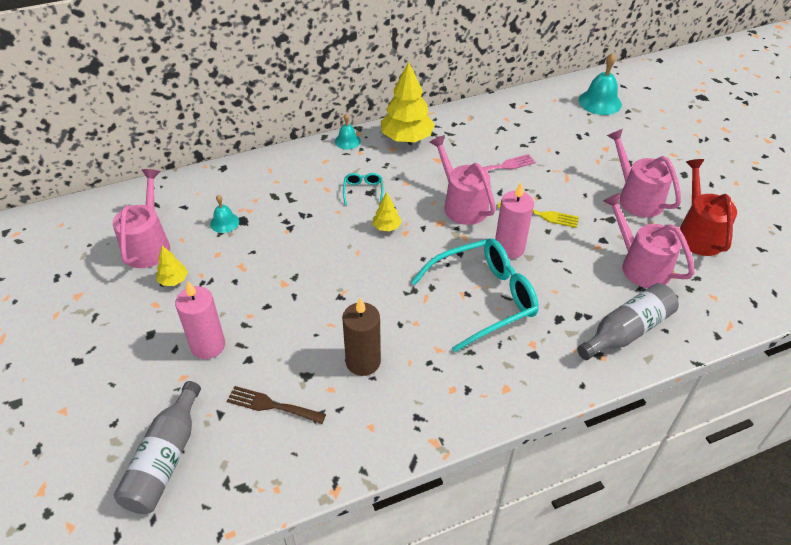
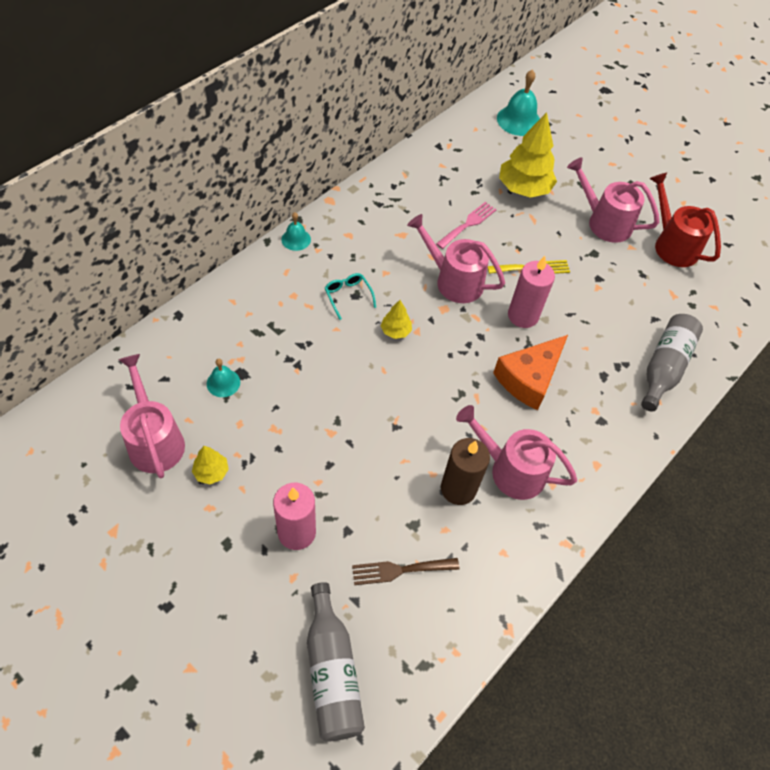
camera: 30 degrees left, 10 degrees up
(406, 138) = (356, 218): yellow tree -> yellow tree (523, 189)
(484, 298) = (529, 378): turquoise glasses -> orange cheese
(640, 265) = (642, 295): pink watering can -> pink watering can (510, 470)

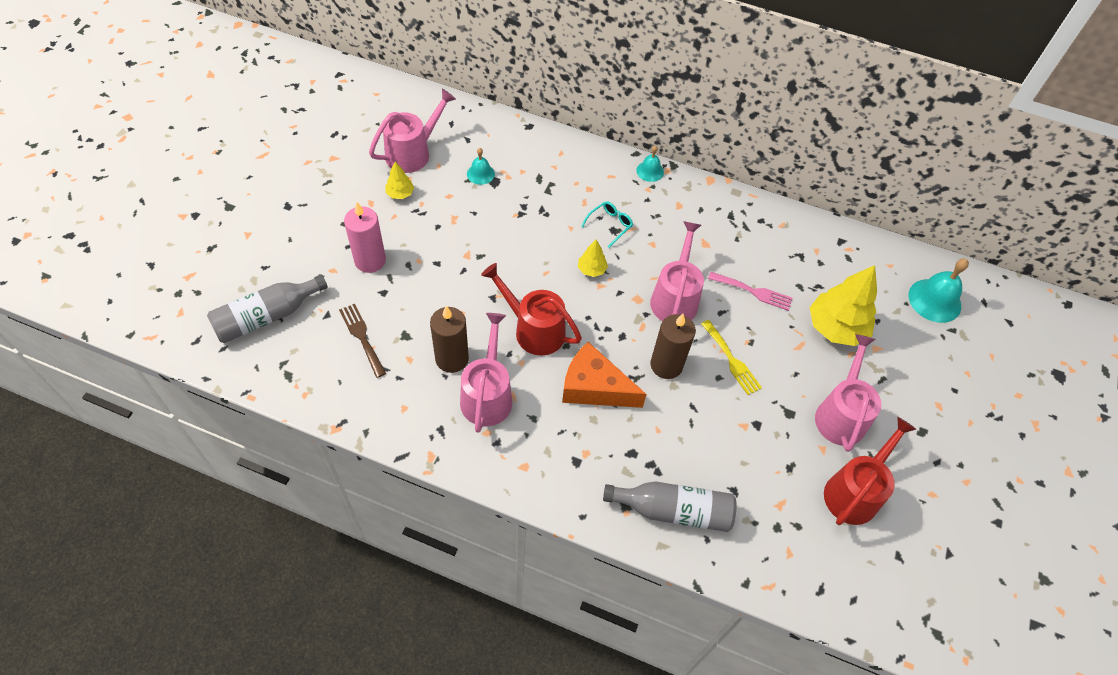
camera: 70 degrees right, 0 degrees up
(448, 404) = (533, 329): none -> red watering can
(523, 316) = (666, 365): pink candle -> brown candle

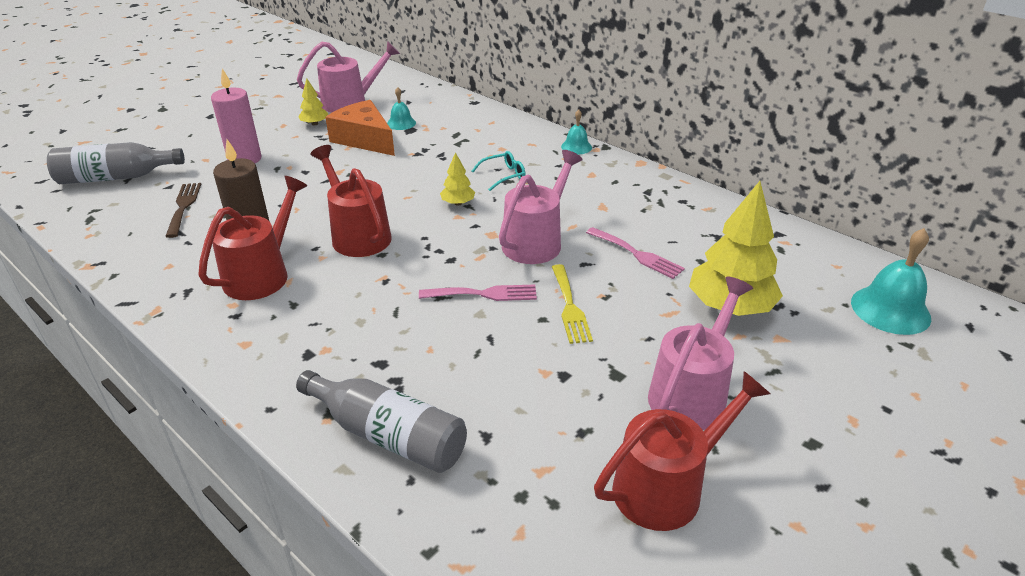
camera: 25 degrees right, 20 degrees down
(487, 394) = (262, 274): pink watering can -> red watering can
(594, 387) = (384, 294): orange cheese -> orange cheese (364, 139)
(666, 365) = (484, 294): brown candle -> pink fork

